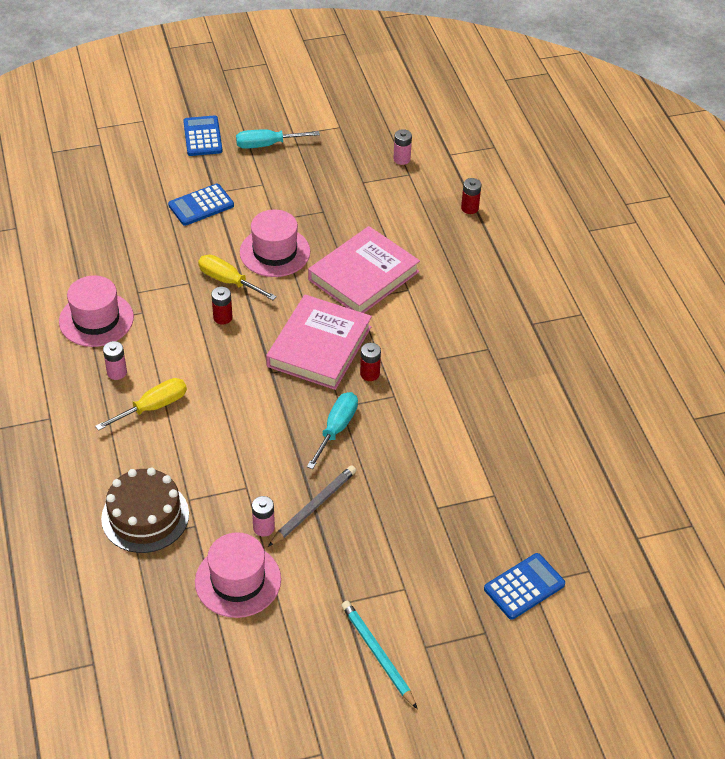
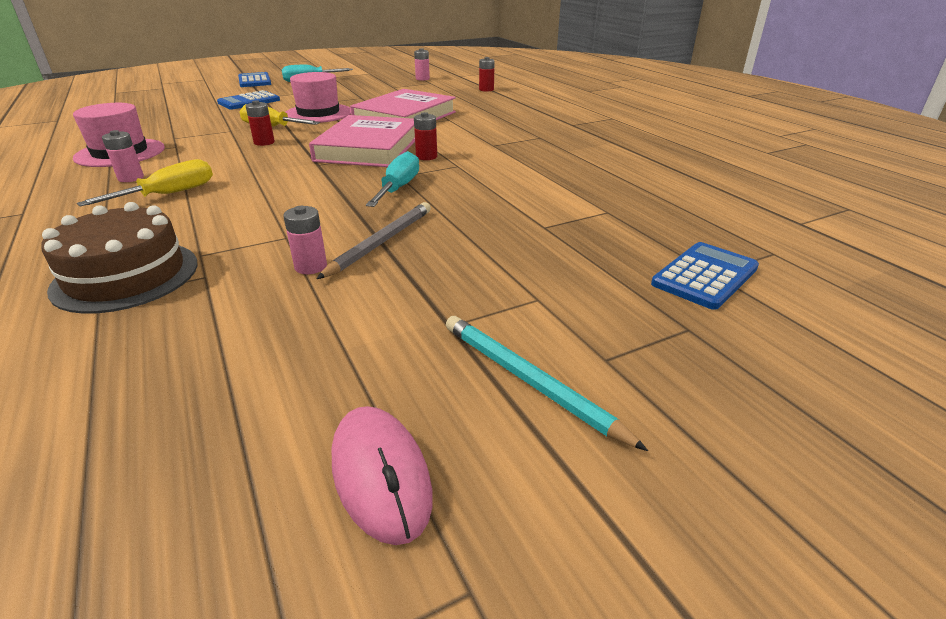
camera: 10 degrees left, 15 degrees down
(238, 580) = (267, 323): pink hat -> none
(293, 696) = (380, 475): none -> pink mouse

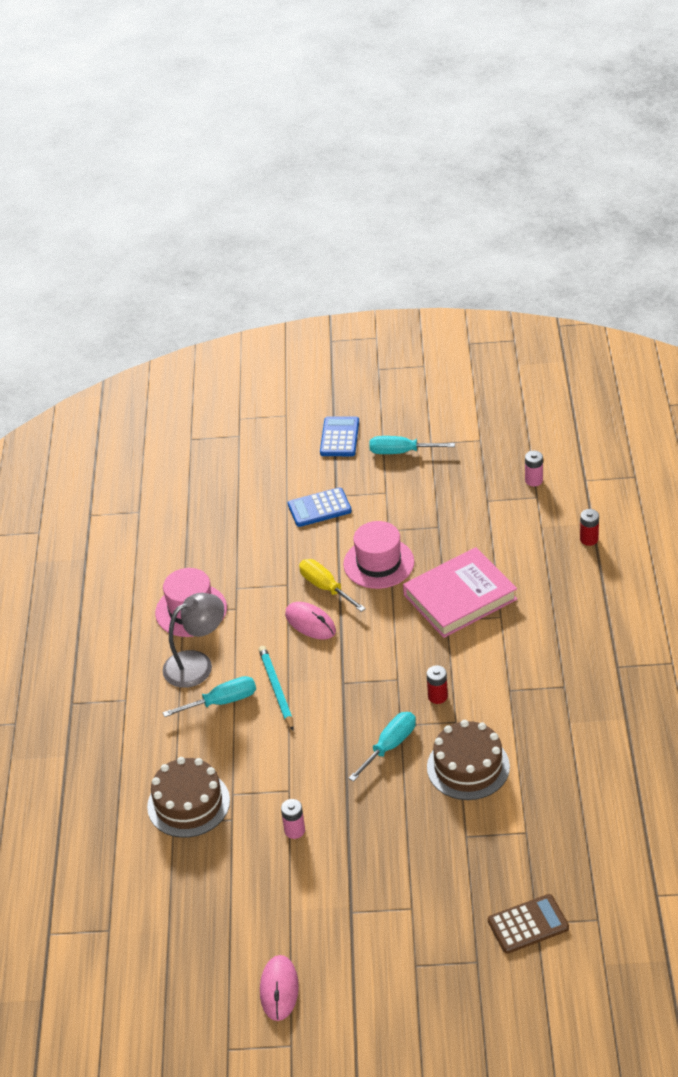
camera: 30 degrees right, 10 degrees up
(131, 178) = (197, 664): pink battery -> grey lamp
(169, 194) = (222, 702): yellow screwdriver -> turquoise screwdriver
(264, 142) = (310, 623): red battery -> pink mouse
(369, 148) = (396, 663): pink book -> none
(381, 242) = (346, 818): grey pencil -> none
(497, 185) = (468, 767): none -> brown cake
(530, 381) = (368, 965): turquoise pencil -> turquoise pencil (276, 689)
(705, 276) = (528, 924): blue calculator -> brown calculator

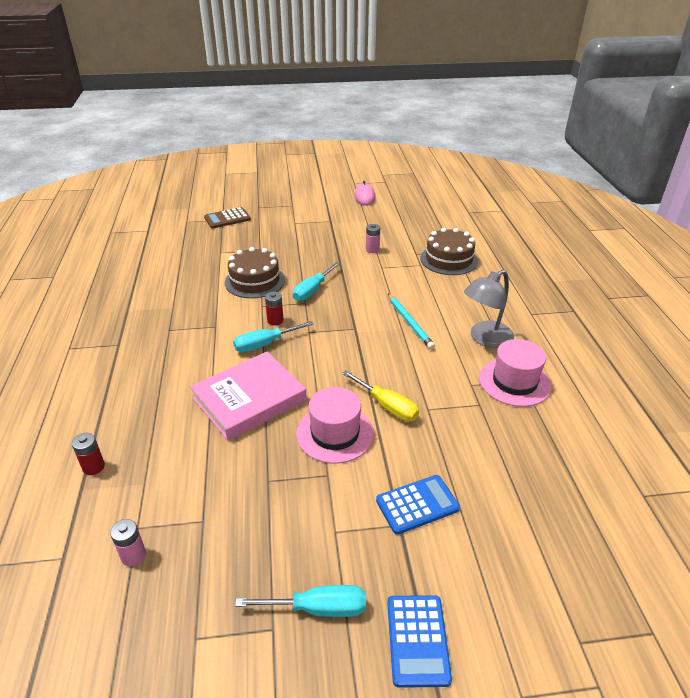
camera: 170 degrees right, 5 degrees down
(222, 702) = (451, 314): turquoise screwdriver -> turquoise screwdriver (265, 344)
(310, 623) = (394, 373): pink mouse -> none

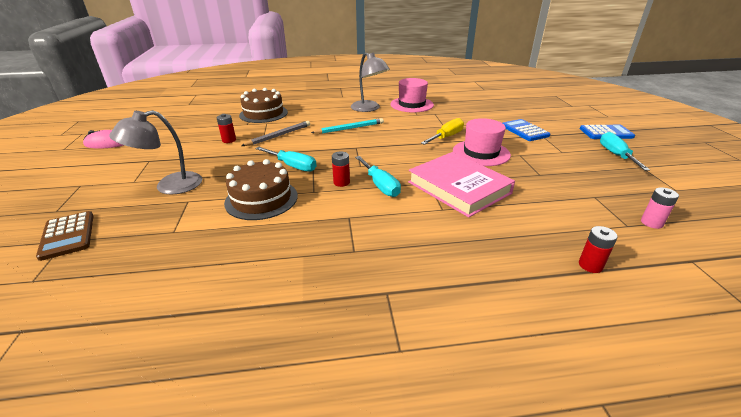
camera: 90 degrees left, 5 degrees down
(284, 238) = (169, 186): none -> grey lamp
(372, 249) = (229, 140): pink battery -> red battery
(385, 276) = (279, 136): none -> grey pencil

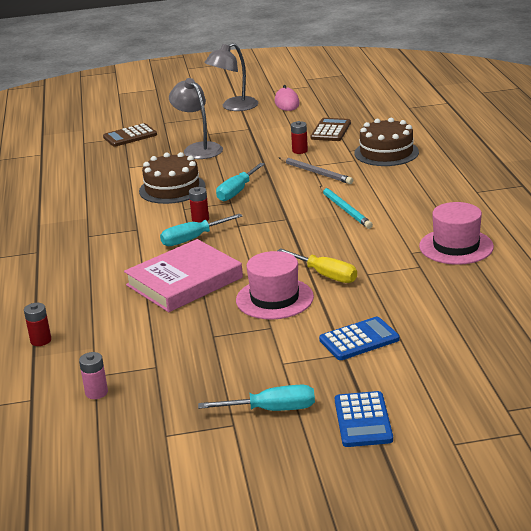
camera: 90 degrees right, 5 degrees down
(200, 128) = (331, 130): none -> brown calculator
(369, 108) = (426, 215): grey lamp -> grey lamp (234, 107)

